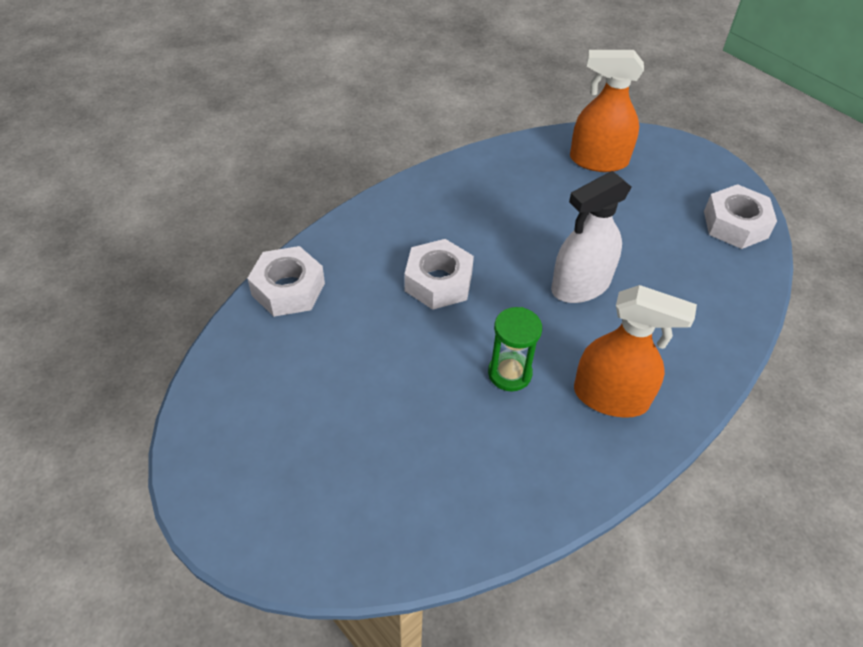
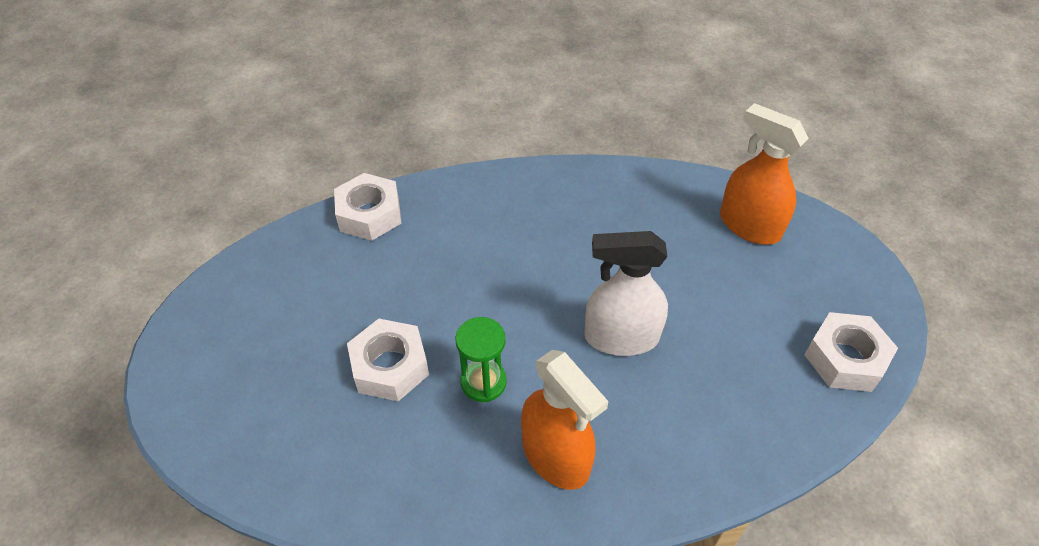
camera: 35 degrees right, 0 degrees up
(438, 282) = (494, 268): white nut -> white nut (390, 366)

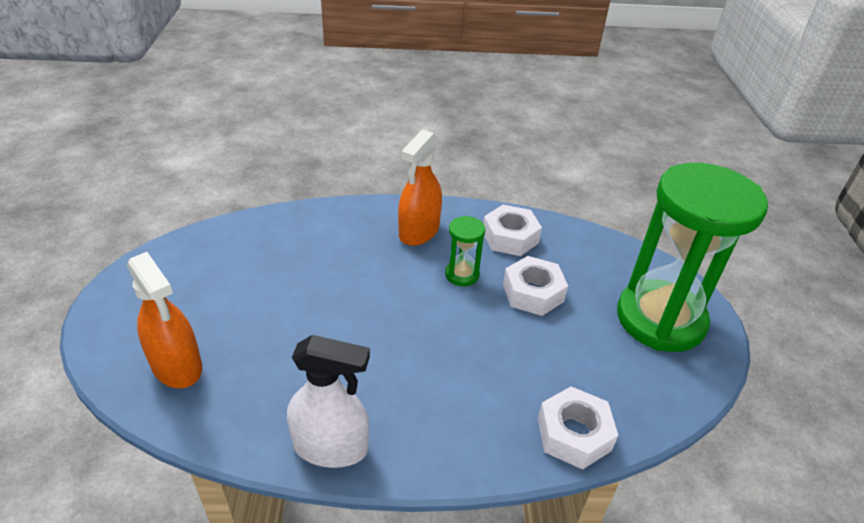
camera: 175 degrees left, 10 degrees down
(234, 350) = (660, 319): none -> green hourglass
(556, 456) = (419, 231): orange spray bottle -> orange spray bottle turned 120 degrees counterclockwise
(621, 337) = (349, 289): white spray bottle -> white spray bottle (331, 447)
(845, 359) = (188, 255): white nut -> white nut (510, 237)

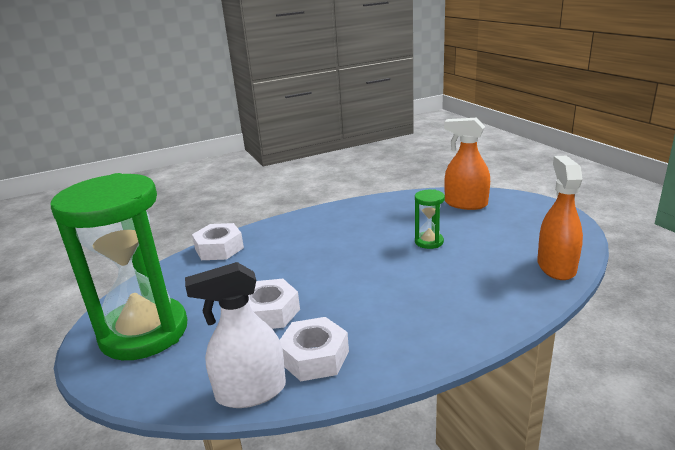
camera: 160 degrees right, 15 degrees down
(331, 447) = (351, 208): white spray bottle -> white spray bottle (250, 391)
(419, 231) = (412, 325): orange spray bottle -> orange spray bottle (556, 267)
(462, 274) = (341, 303): green hourglass -> green hourglass (429, 242)

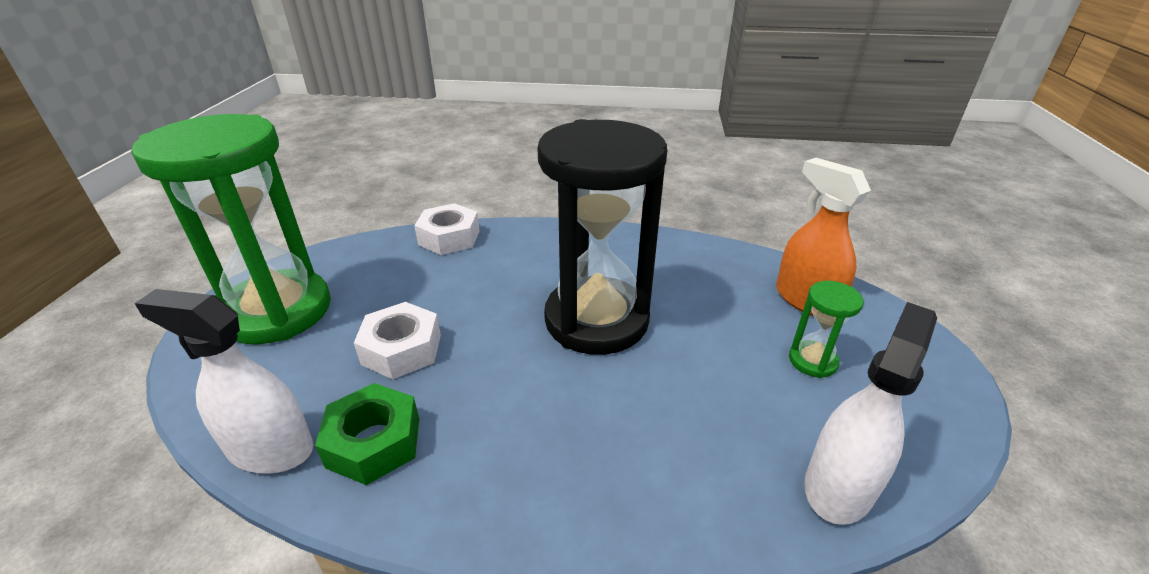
camera: 30 degrees right, 10 degrees up
(314, 357) = (374, 442): white nut -> green nut
(370, 252) = (596, 320): none -> black hourglass
(429, 242) = (687, 339): green hourglass -> green hourglass (812, 361)
(556, 267) = (839, 486): orange spray bottle -> white spray bottle

